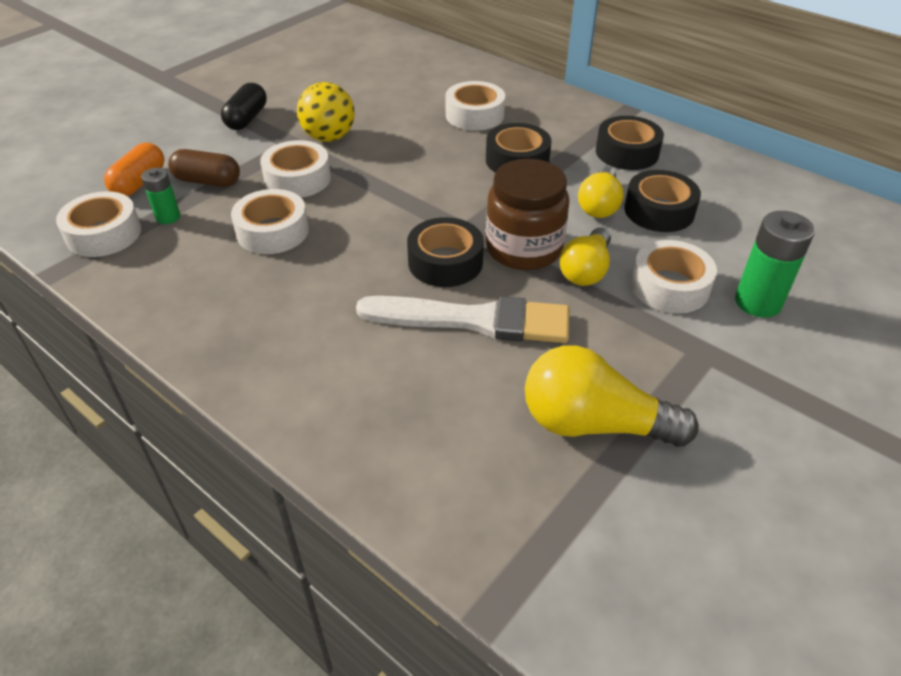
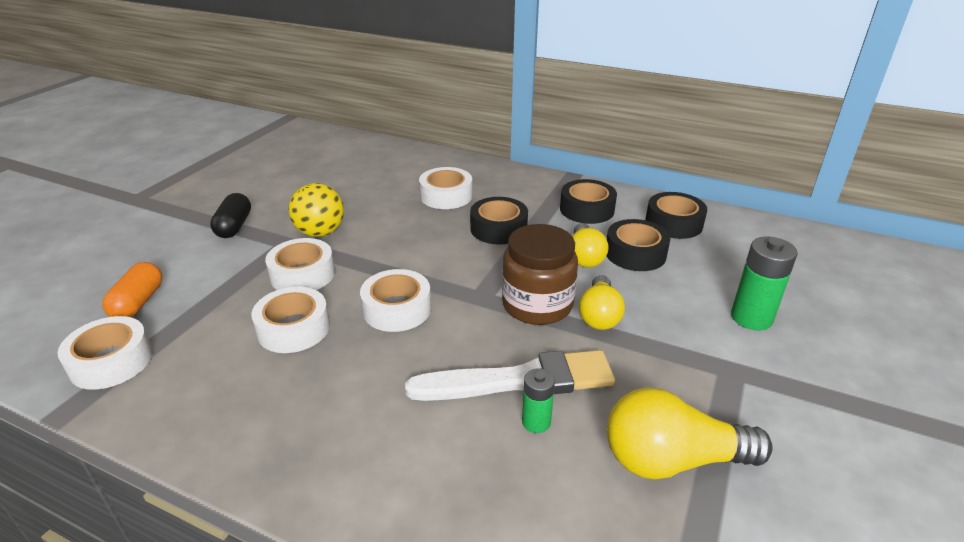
camera: 15 degrees left, 10 degrees down
(168, 217) = (179, 332): green battery -> green battery (536, 422)
(207, 181) = (211, 290): brown capsule -> none
(445, 262) = (472, 329): black tape -> black tape (673, 223)
(669, 286) = (675, 317): white tape -> white tape (397, 309)

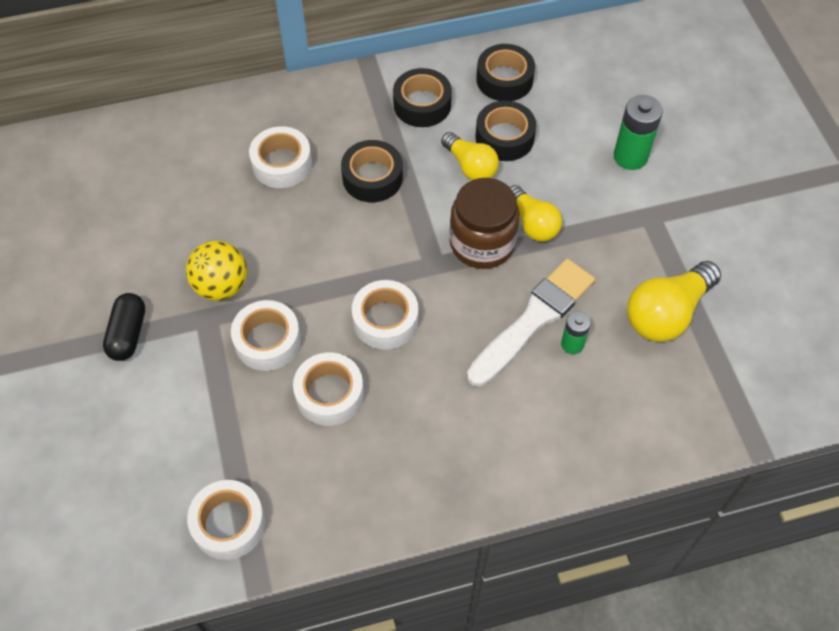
camera: 40 degrees left, 25 degrees up
(138, 302) = (166, 466): orange capsule -> none
(234, 226) = (128, 334): black capsule -> black capsule turned 45 degrees clockwise

